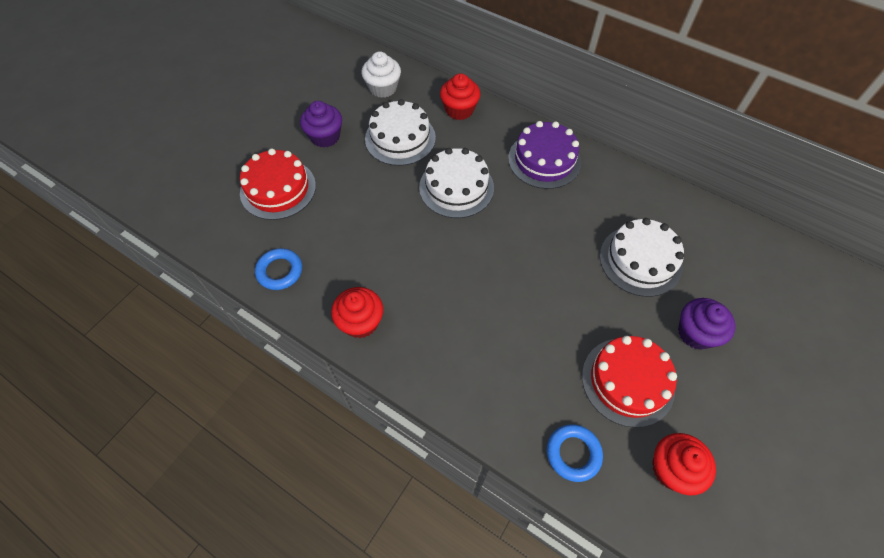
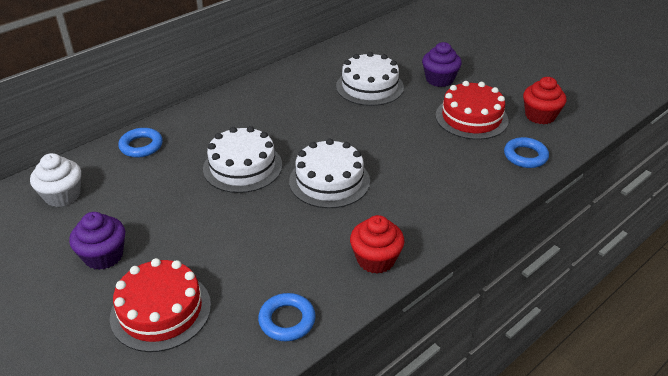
camera: 75 degrees left, 20 degrees down
(400, 138) = (151, 194): white cake -> white cake (329, 181)
(459, 110) = (141, 146): red cupcake -> blue ring
(544, 160) = (241, 109): purple cake -> none

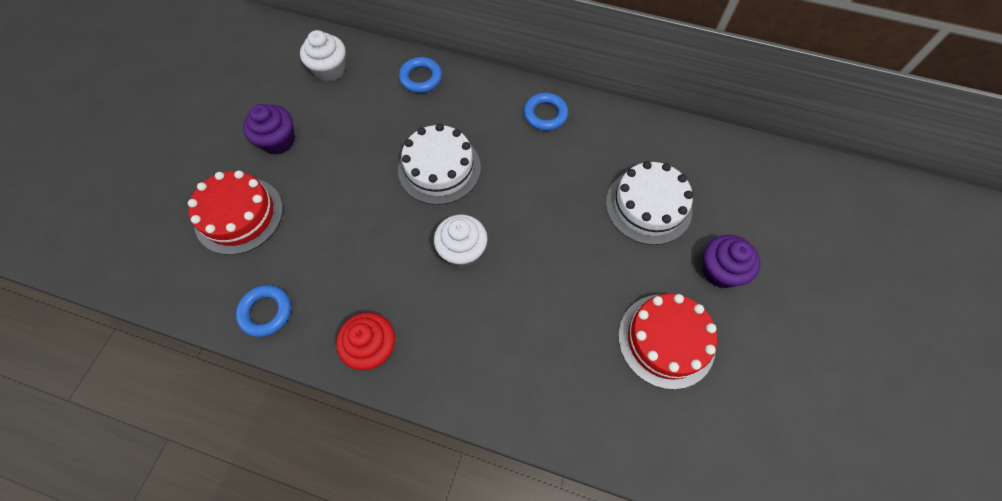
camera: 60 degrees right, 25 degrees up
(329, 181) = (462, 250): white cake -> white cupcake
(525, 156) = (630, 433): blue ring -> blue ring (545, 114)
(540, 116) = (730, 421): red cupcake -> none

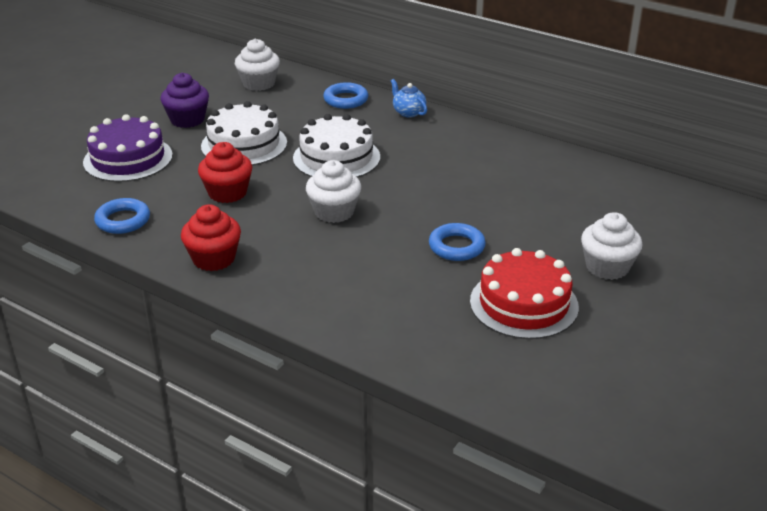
camera: 15 degrees right, 30 degrees down
(239, 215) = (128, 159): red cake -> purple cake
(354, 245) = (227, 193): none -> red cupcake
(484, 85) = (408, 112): none -> blue teapot
(545, 114) = (463, 138): blue ring -> blue ring (456, 246)
(648, 206) = (546, 212): white cake -> white cake (244, 144)
(720, 271) = (607, 267): purple cupcake -> white cupcake

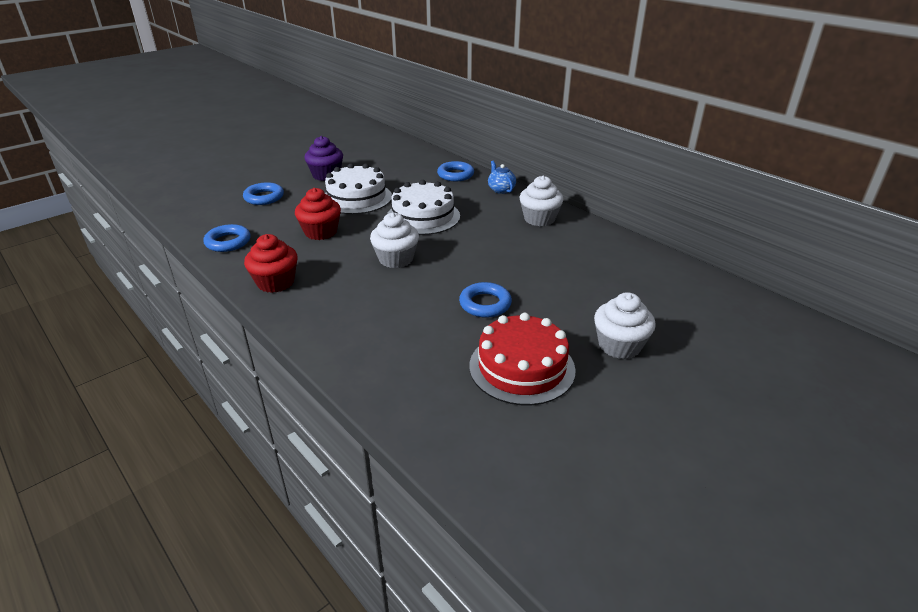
camera: 15 degrees right, 0 degrees up
(128, 159) = (264, 197): purple cake -> blue ring
(258, 84) = (395, 156): white cupcake -> white cupcake (539, 219)

